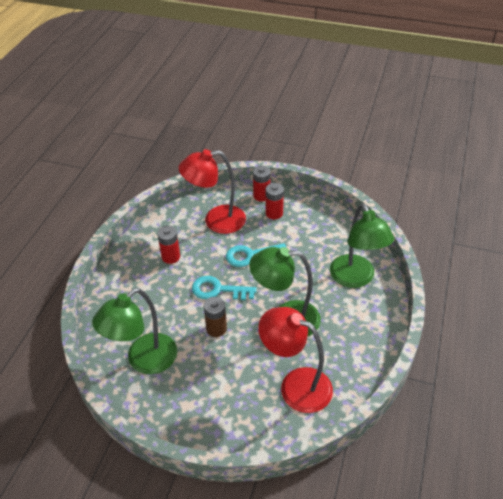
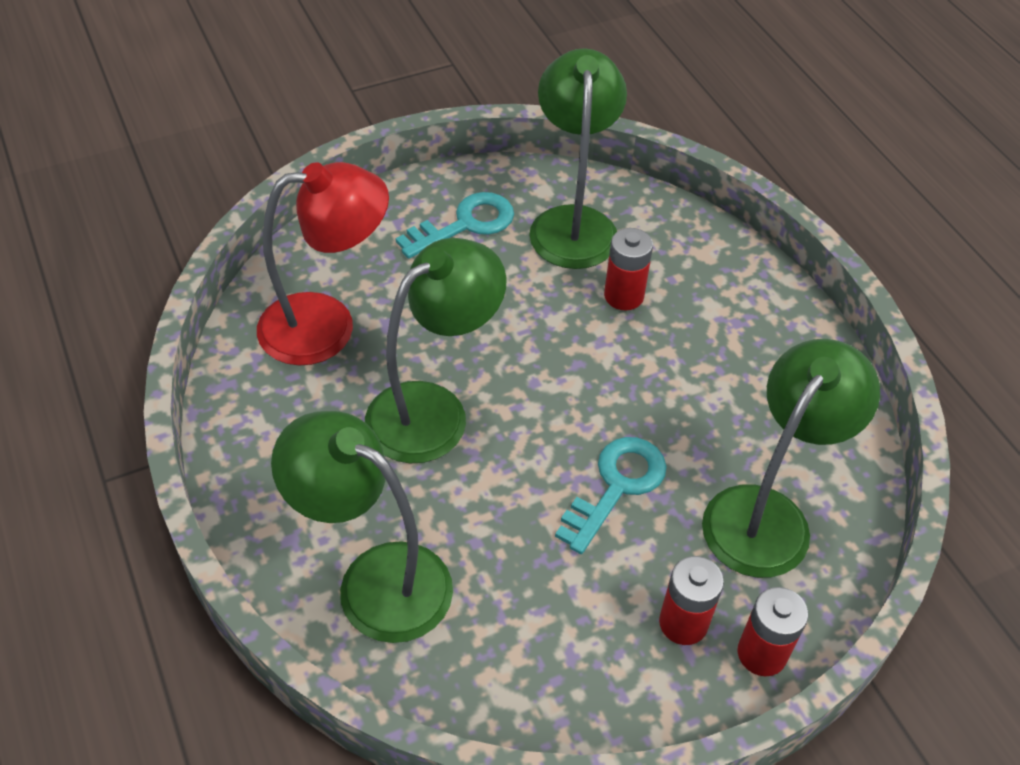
camera: 135 degrees right, 5 degrees up
(171, 257) = (743, 384): red battery -> red battery (623, 296)
(216, 221) = (767, 514): red lamp -> green lamp
(216, 329) = (526, 324): brown battery -> none
(218, 290) = (595, 383): turquoise key -> turquoise key (465, 224)

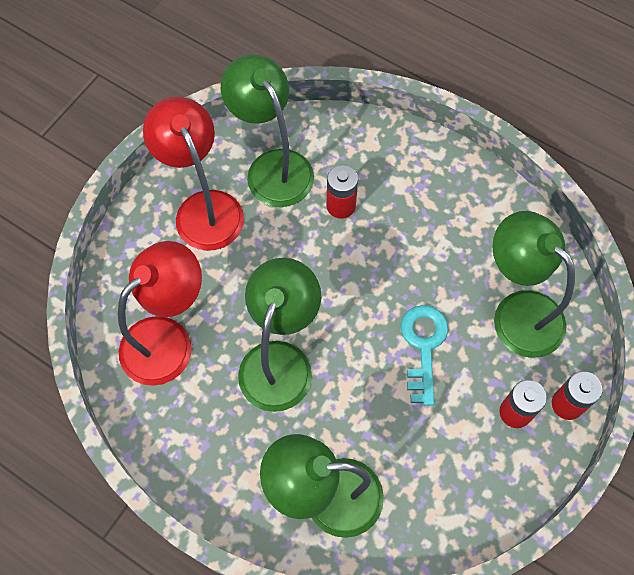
camera: 30 degrees left, 15 degrees up
(465, 224) = (203, 208): turquoise key -> red lamp
(767, 514) = (517, 312): green lamp -> green lamp turned 45 degrees counterclockwise

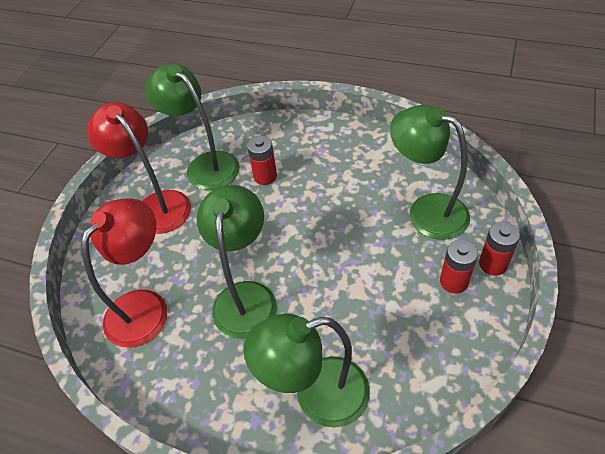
camera: 10 degrees left, 15 degrees down
(423, 346) = (361, 254): turquoise key -> none

